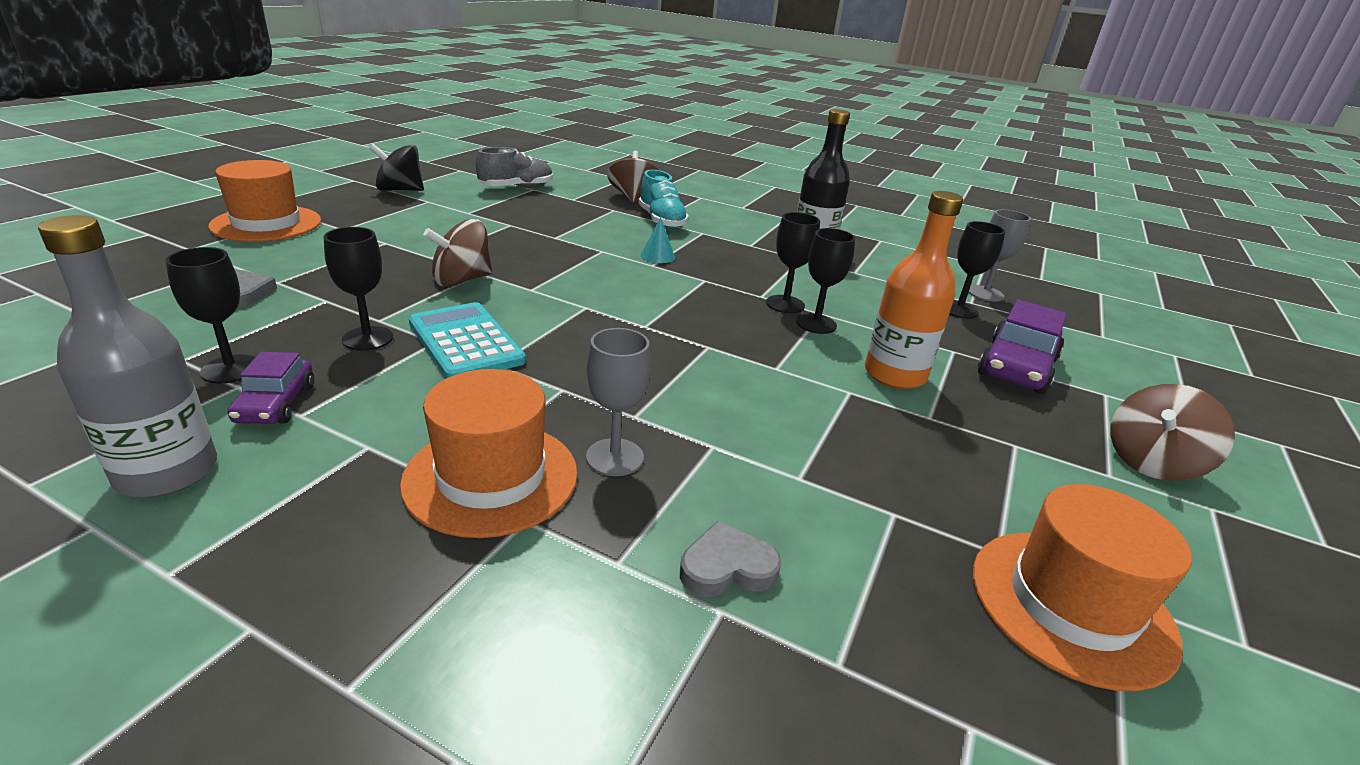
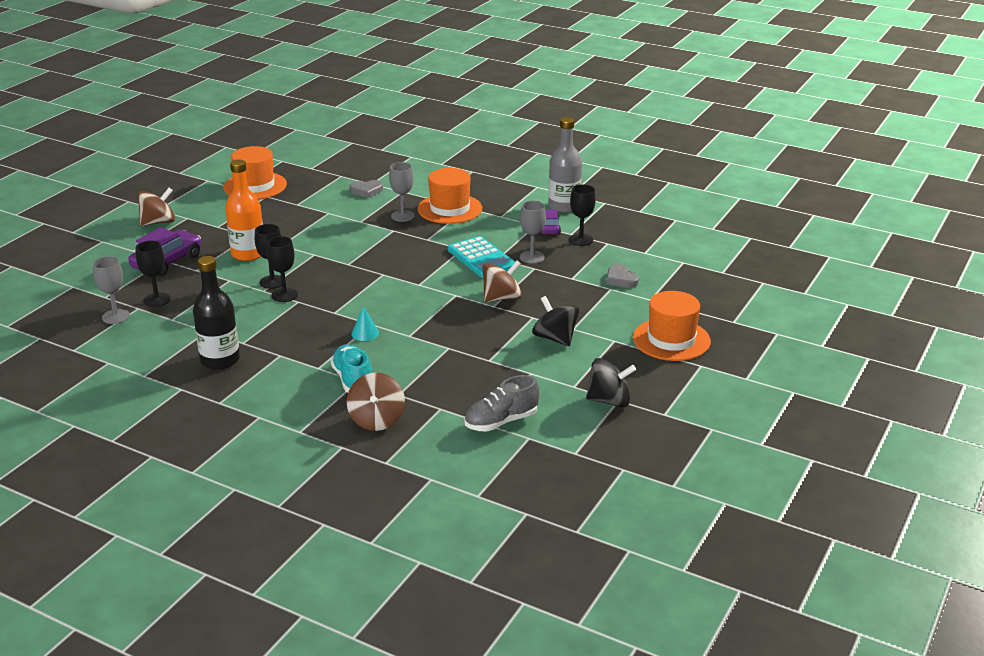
camera: 175 degrees left, 0 degrees up
(367, 338) = (532, 257): black goblet -> grey goblet
(417, 235) = (555, 338): none -> black spinning top

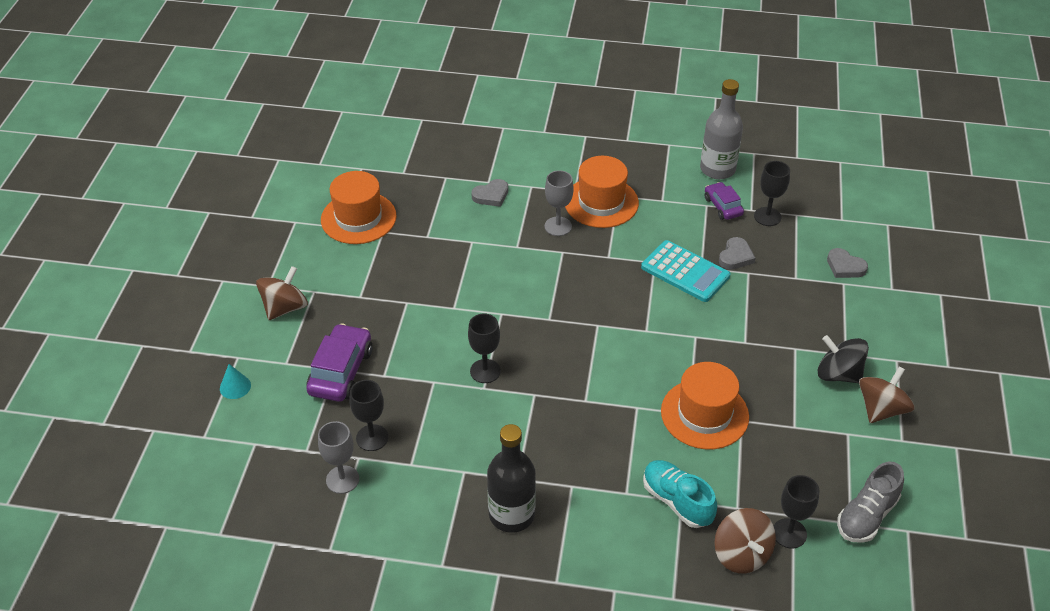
camera: 20 degrees left, 15 degrees up
(248, 254) = (426, 333): orange bottle -> none
(284, 295) = (513, 389): black goblet -> black goblet (789, 533)
(365, 333) = (640, 424): turquoise cone -> turquoise cone (235, 386)
(502, 298) = (746, 328): brown spinning top -> brown spinning top (881, 409)
(532, 257) = (735, 256): grey goblet -> grey heart
(609, 401) = (949, 451): black spinning top -> none
(671, 340) = (949, 343): orange hat -> orange hat (704, 414)

